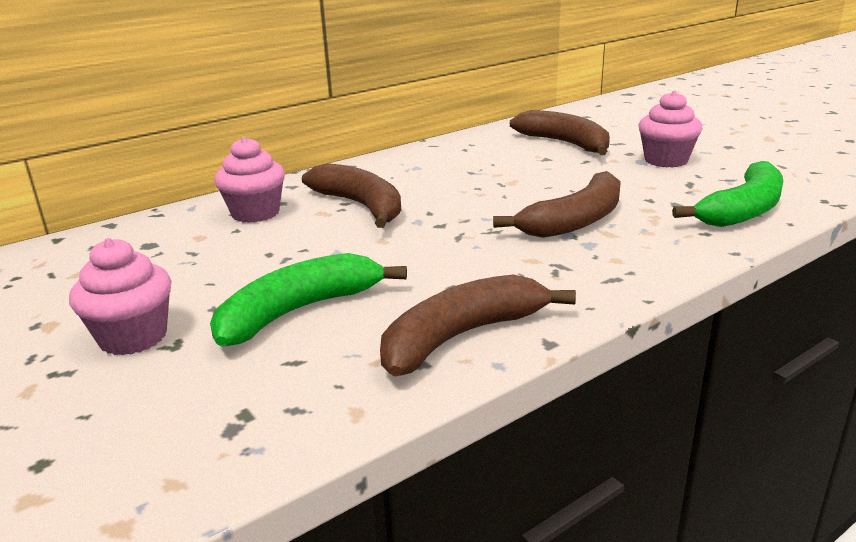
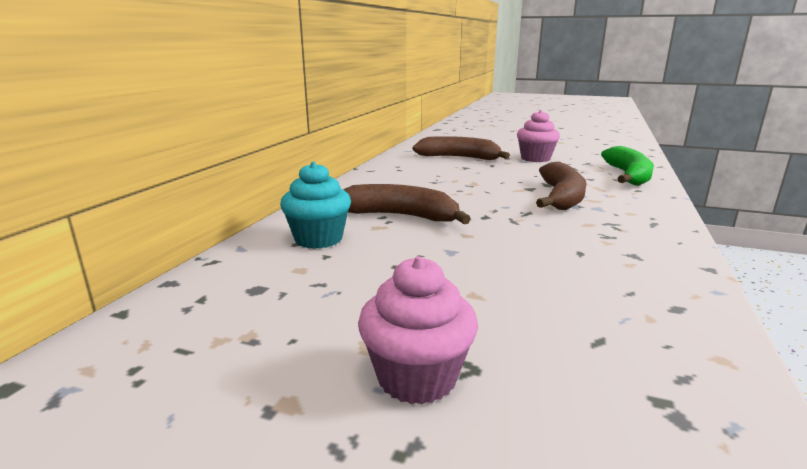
camera: 35 degrees left, 5 degrees down
(255, 213) = (318, 239): pink cupcake -> turquoise cupcake
(299, 311) = (517, 301): green banana -> none
(462, 336) = (659, 281): brown banana -> none

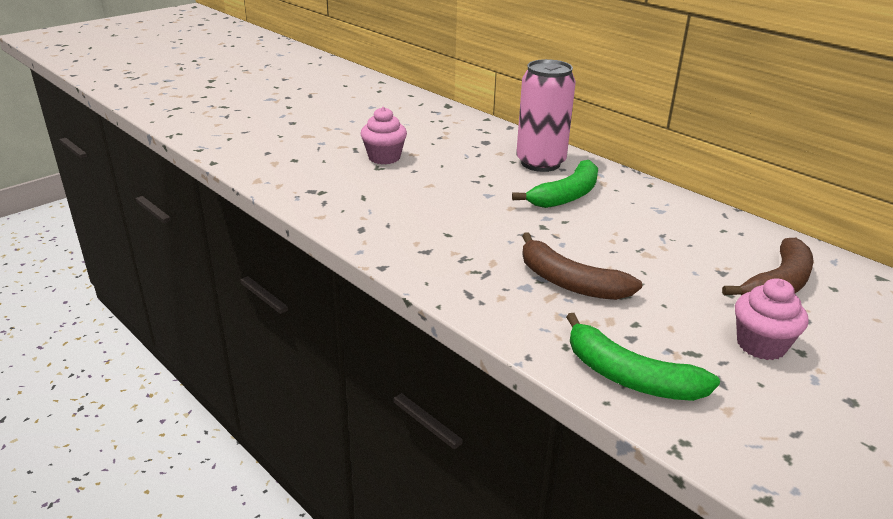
camera: 115 degrees right, 10 degrees up
(318, 239) = (540, 163): turquoise cupcake -> pink can
(401, 216) = (566, 195): brown banana -> green banana

